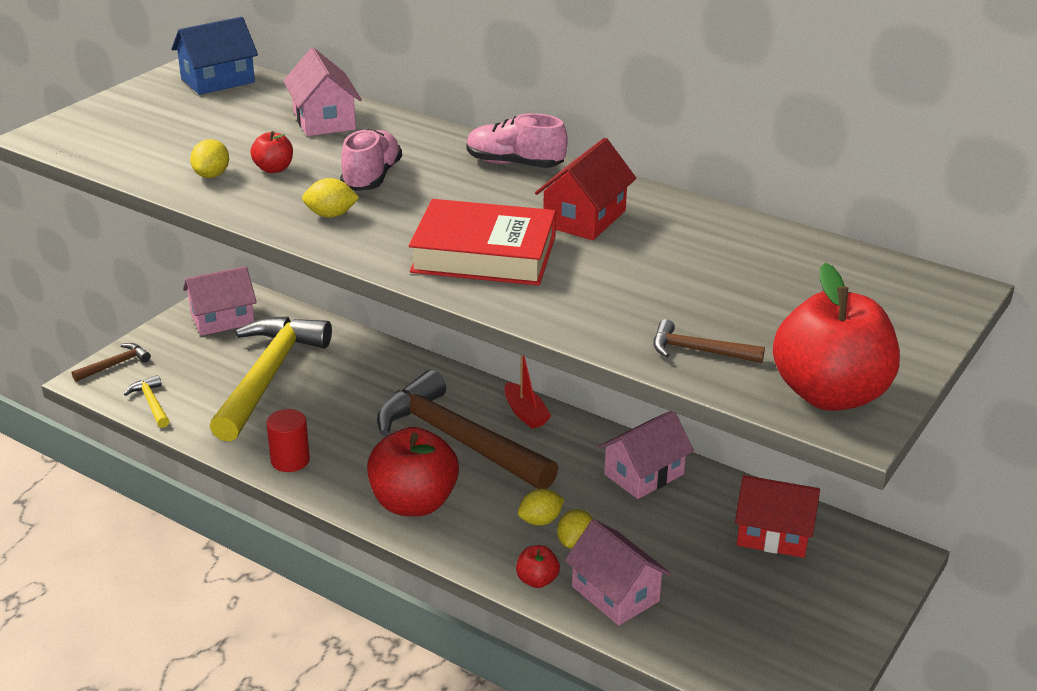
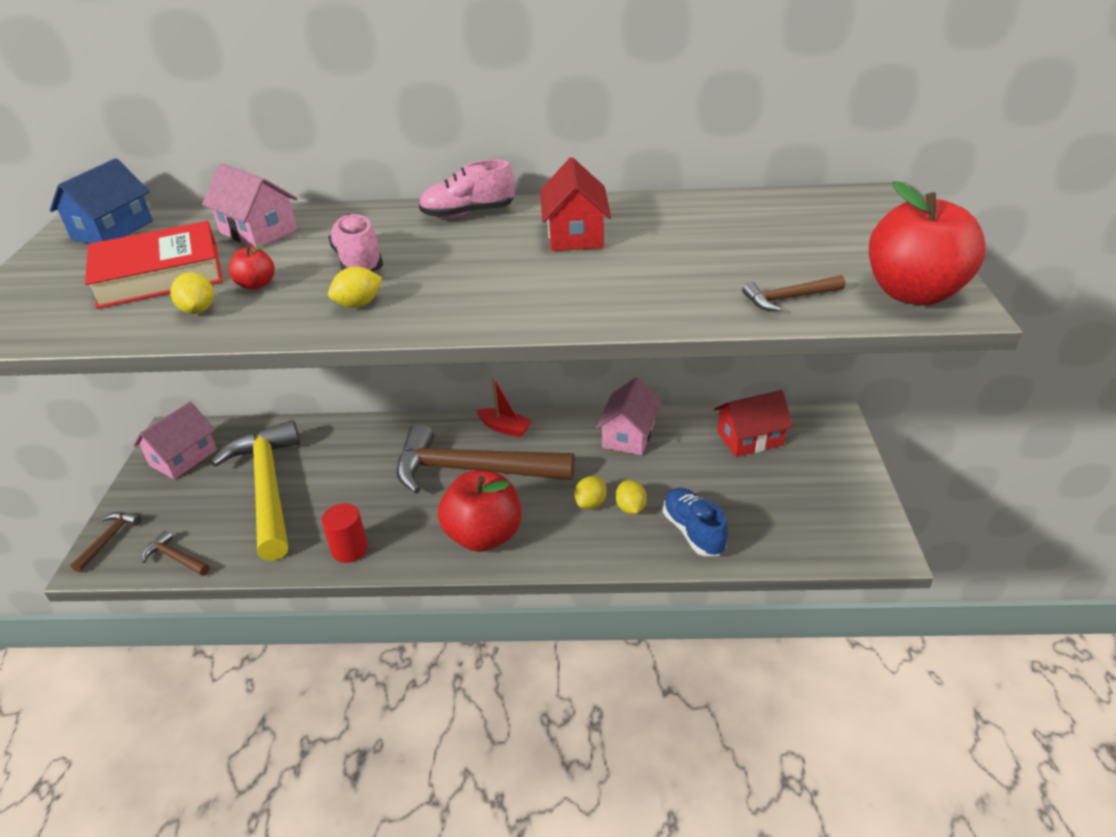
camera: 30 degrees left, 5 degrees up
(152, 403) = (176, 558): yellow hammer -> brown hammer
(484, 254) = (532, 288): red book -> red book (159, 275)
(537, 580) = (631, 550): red apple -> none
(615, 594) = (693, 532): pink house -> blue shoe

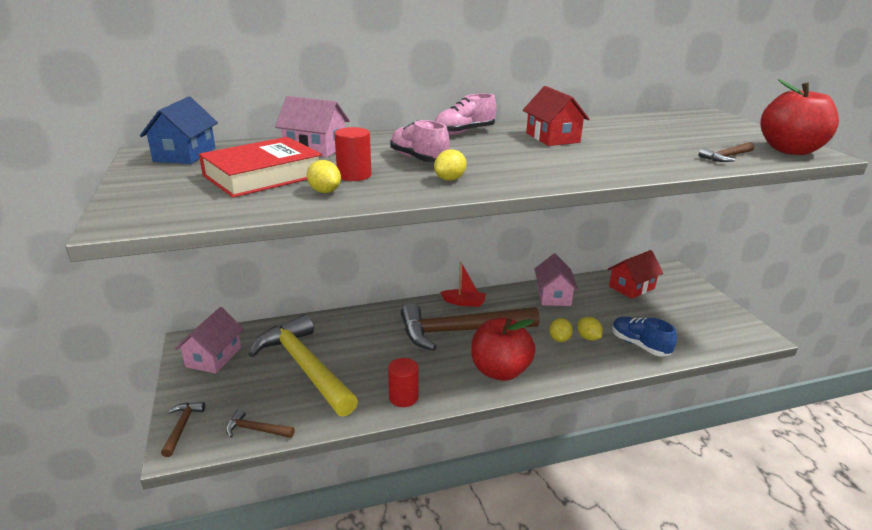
camera: 20 degrees left, 10 degrees down
(256, 285) = (354, 175): red apple -> red cylinder

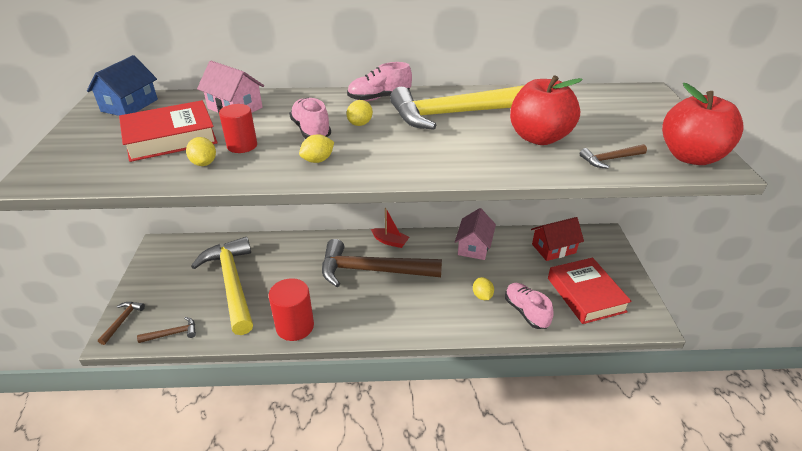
camera: 15 degrees right, 10 degrees up
(213, 357) = (169, 262): pink house -> none
(256, 429) = (172, 334): brown hammer -> brown hammer turned 135 degrees clockwise
(403, 397) = (295, 326): red cylinder -> red cylinder, size x1.52
(500, 371) = (386, 316): red apple -> red apple (539, 138)
(552, 138) = (456, 114): red house -> yellow hammer
(559, 339) = (455, 293): yellow lemon -> yellow lemon (360, 124)
(639, 345) = (526, 312): blue shoe -> pink shoe
(686, 322) = (585, 294): none -> red book

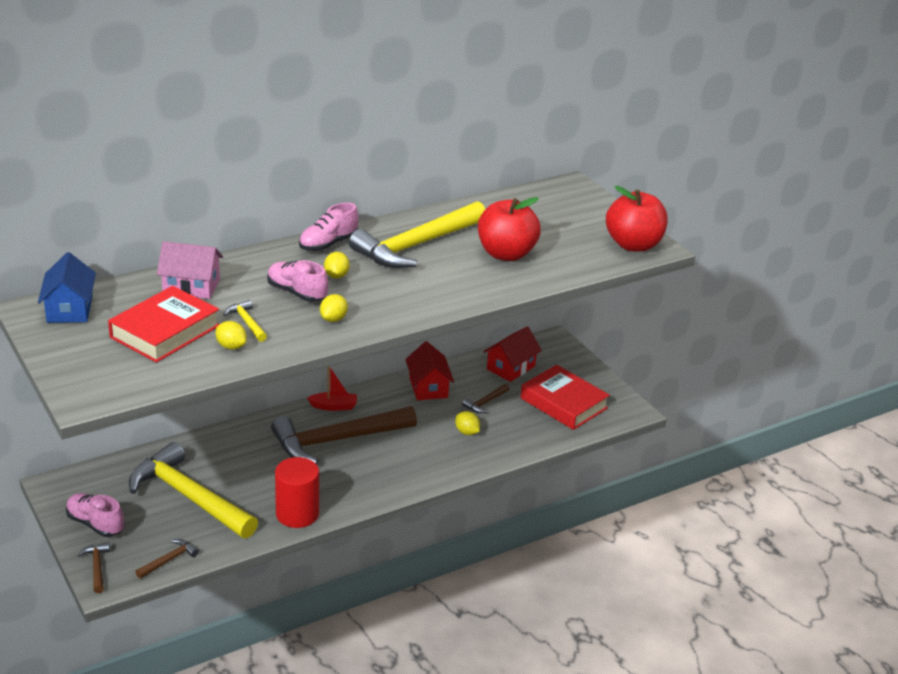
camera: 30 degrees left, 5 degrees down
(242, 146) = (247, 322): red cylinder -> yellow hammer
(474, 246) = (428, 387): pink house -> red house
(526, 312) = (517, 434): pink shoe -> pink shoe (95, 524)
(610, 159) = (574, 261): brown hammer -> brown hammer (485, 402)

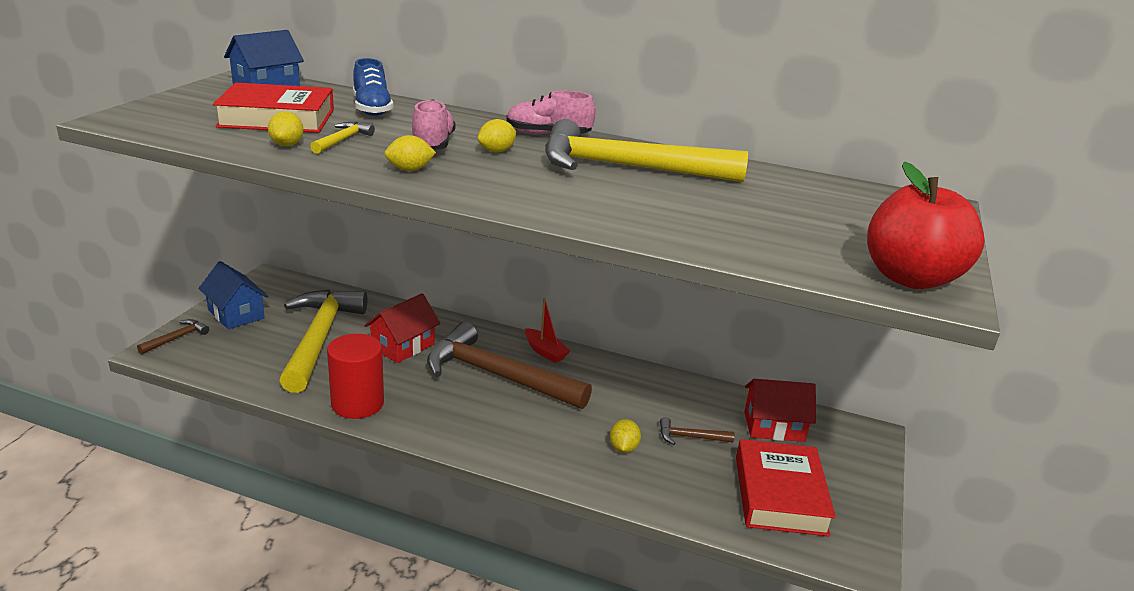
camera: 50 degrees right, 5 degrees down
(95, 524) = (236, 314): pink shoe -> blue house
(169, 560) = (218, 367): brown hammer -> none
(191, 286) = (372, 109): pink house -> blue shoe
(428, 387) = (656, 390): red house -> red house (403, 346)
(506, 254) = (710, 212): red apple -> none

